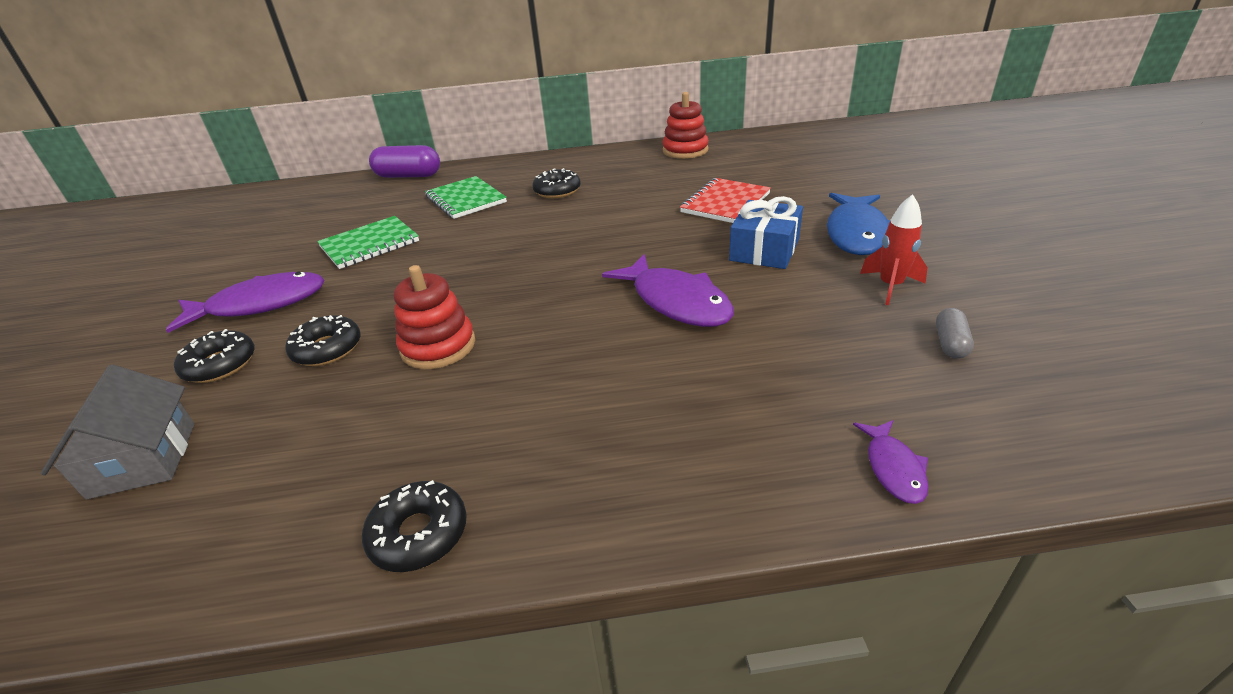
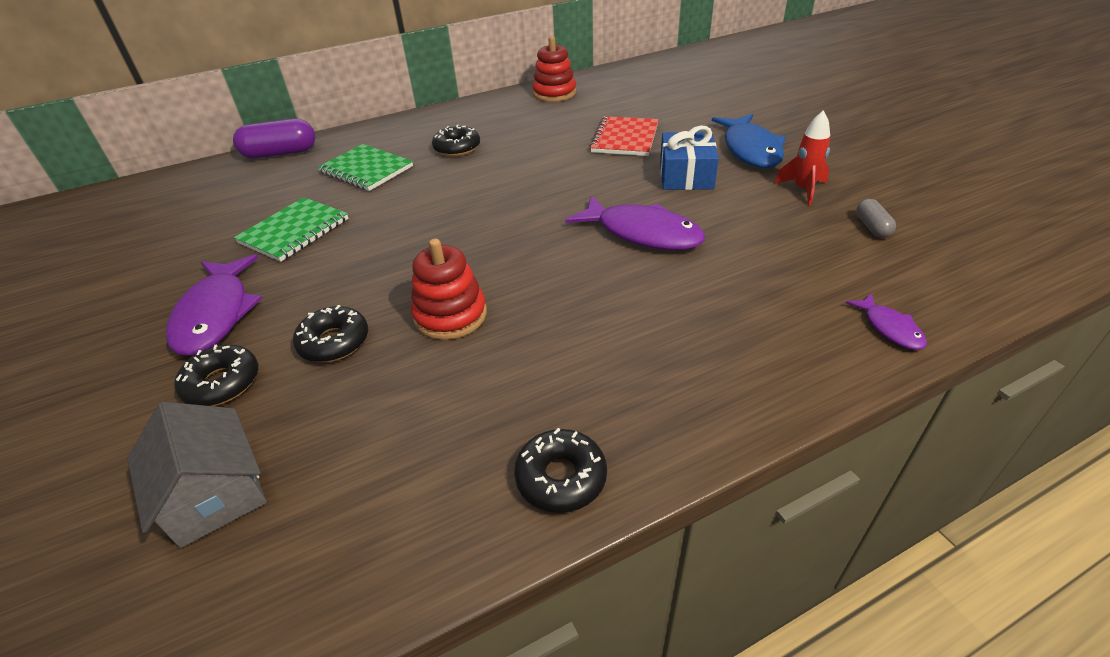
camera: 20 degrees left, 5 degrees up
(260, 304) = (216, 314): purple fish -> purple fish turned 120 degrees clockwise

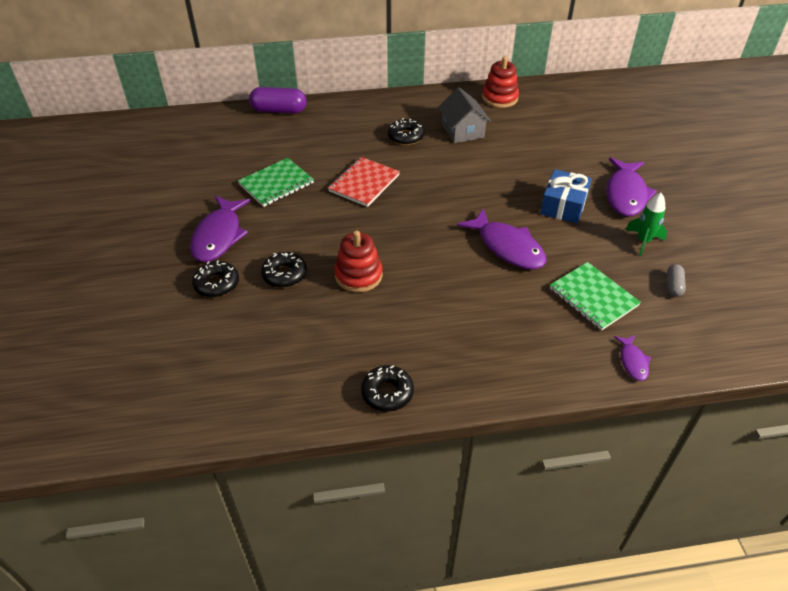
camera: 15 degrees right, 5 degrees up
(215, 493) = (205, 348): grey house -> grey house (462, 131)
(366, 170) = (335, 141): green notebook -> green notebook (593, 297)
(625, 138) = (534, 159): red notebook -> red notebook (364, 183)
(750, 149) = (625, 194): blue fish -> purple fish
(803, 190) = (643, 241): red rocket -> green rocket

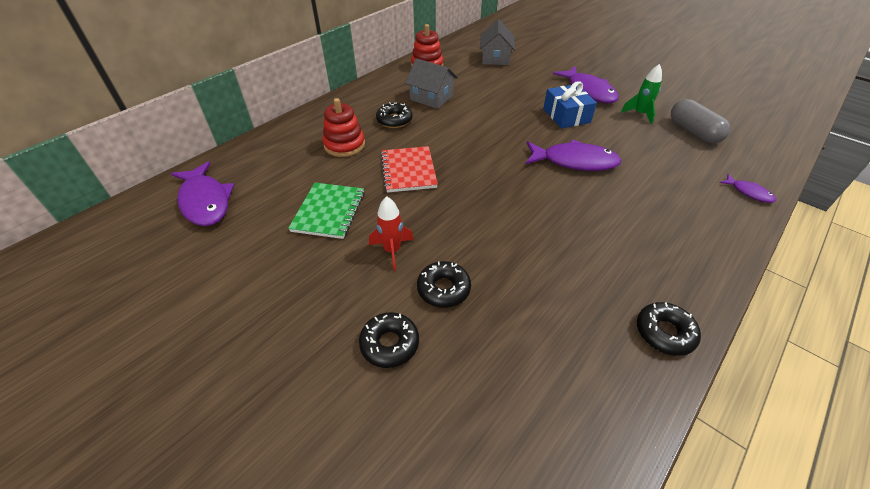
camera: 40 degrees left, 0 degrees up
(219, 236) = (330, 293): purple fish -> purple fish (205, 201)
(279, 110) = (251, 148): purple capsule -> none
(284, 232) = (392, 250): none -> red rocket
(358, 275) = (506, 248): red stacking toy -> red stacking toy (344, 145)
(578, 118) = (495, 58): none -> grey house
(593, 297) = (669, 165): green notebook -> none
(673, 286) = (693, 132): grey capsule -> grey capsule, size x1.90

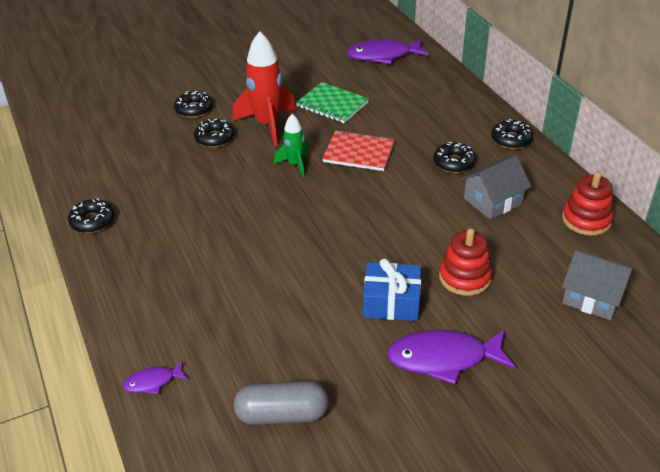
camera: 115 degrees right, 5 degrees down
(344, 145) = (423, 125): red stacking toy -> red stacking toy (464, 277)
(347, 101) = (511, 139): none -> black donut
(392, 250) = (267, 125): red rocket -> red rocket, size x1.81
(574, 161) = (300, 266): purple fish -> none
(639, 114) = (355, 381): green rocket -> green rocket (295, 164)

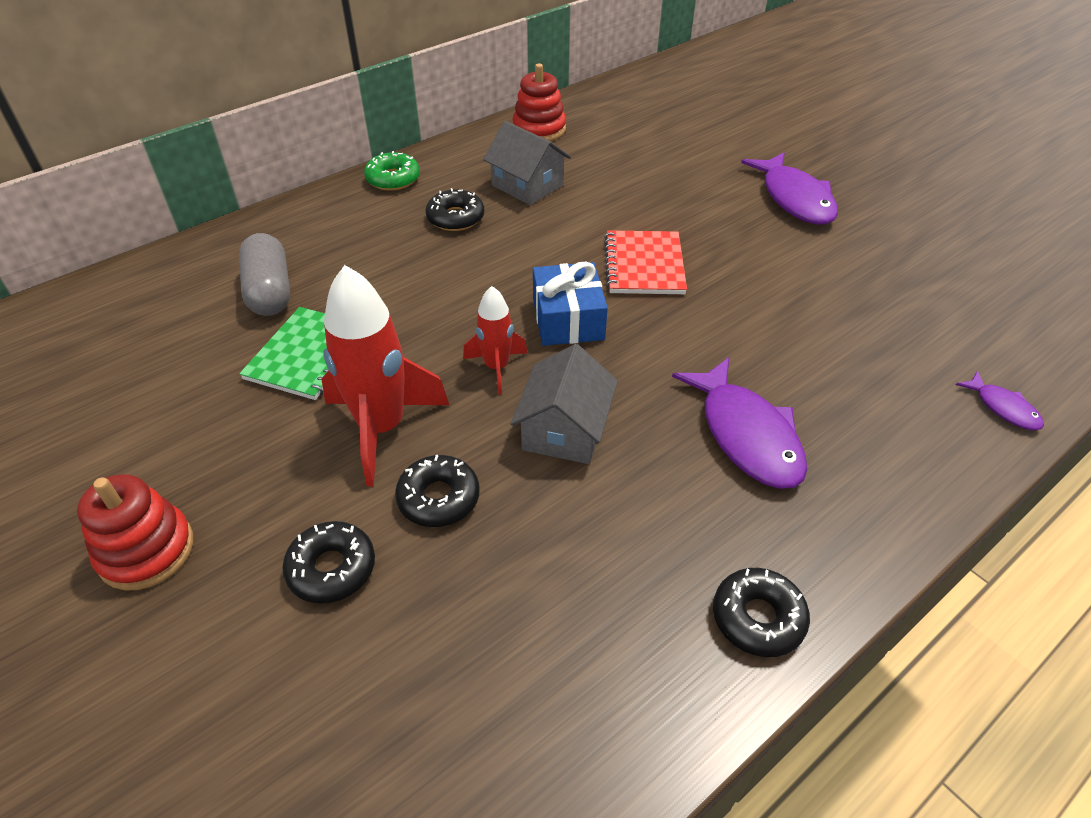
camera: 105 degrees left, 5 degrees up
(282, 414) = (950, 290): grey capsule -> grey capsule (270, 291)
(295, 164) = (496, 368): green rocket -> red rocket
(359, 152) = (449, 304): red notebook -> red notebook (644, 265)
(383, 56) = (137, 317): purple fish -> purple fish (746, 435)
(391, 302) = (738, 238): blue gift -> blue gift (568, 319)
(464, 277) = (670, 195): red stacking toy -> red stacking toy (146, 550)
(511, 139) = (393, 179): black donut -> green donut
(592, 297) = (657, 125): grey house -> grey house (564, 430)

